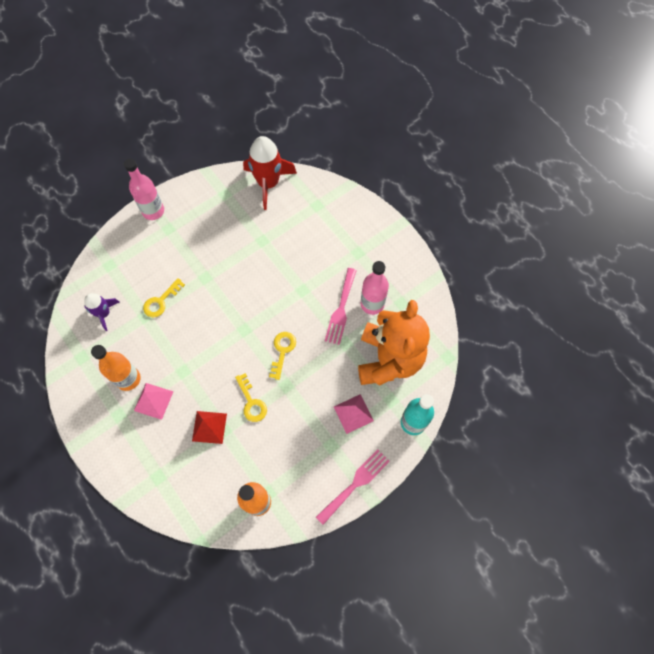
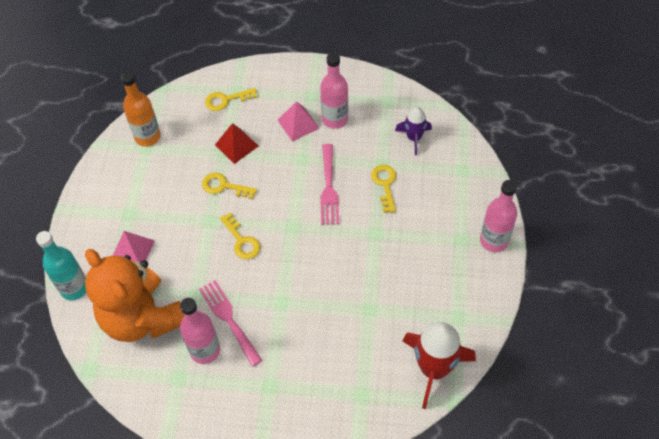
camera: 135 degrees right, 10 degrees down
(128, 379) = (335, 119): orange bottle -> pink bottle
(173, 476) = (226, 100): none -> yellow key
(355, 483) = (83, 207): pink fork -> pink fork (328, 188)

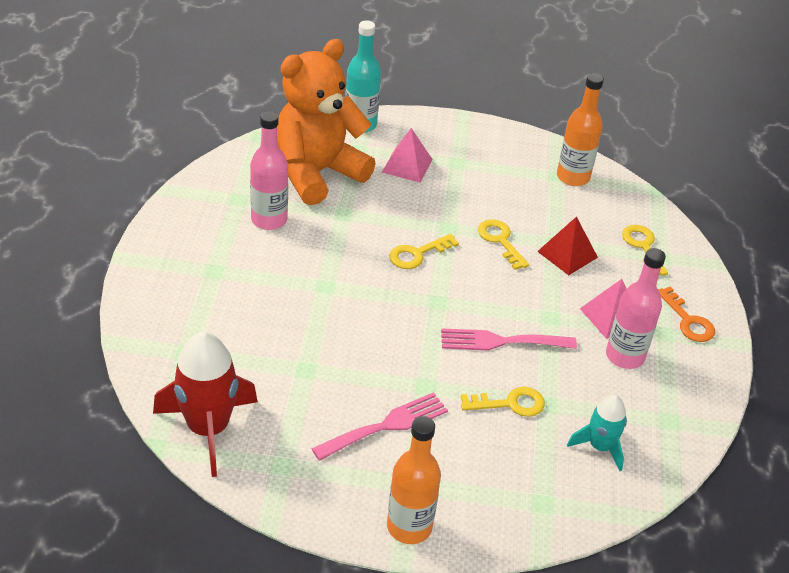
camera: 85 degrees right, 15 degrees down
(224, 186) = (500, 241): yellow key -> yellow key turned 45 degrees counterclockwise
(228, 319) = (308, 240): pink fork -> pink fork (386, 426)
(298, 82) = (688, 321): none -> orange key
(414, 138) = (600, 447): purple rocket -> turquoise rocket
(493, 240) = (409, 527): pink bottle -> orange bottle

